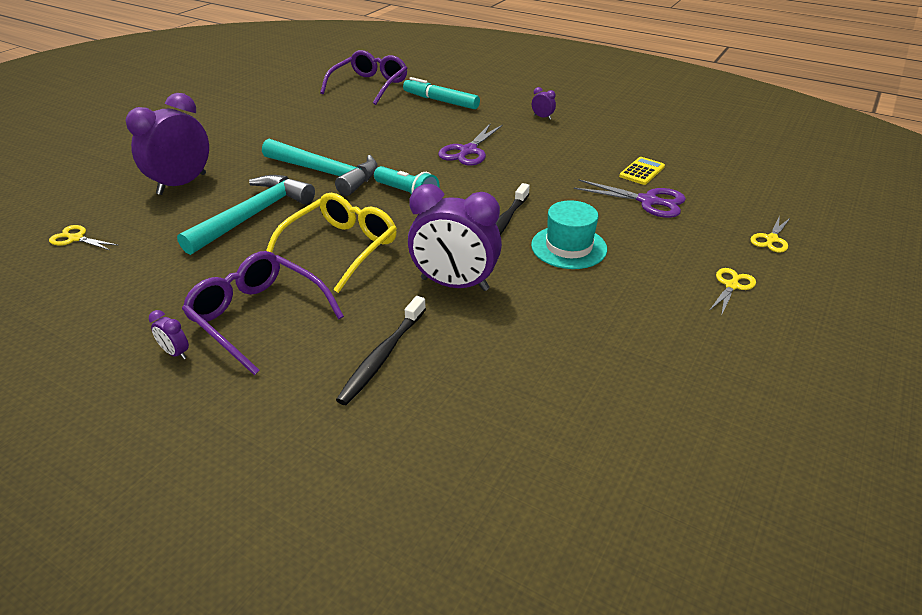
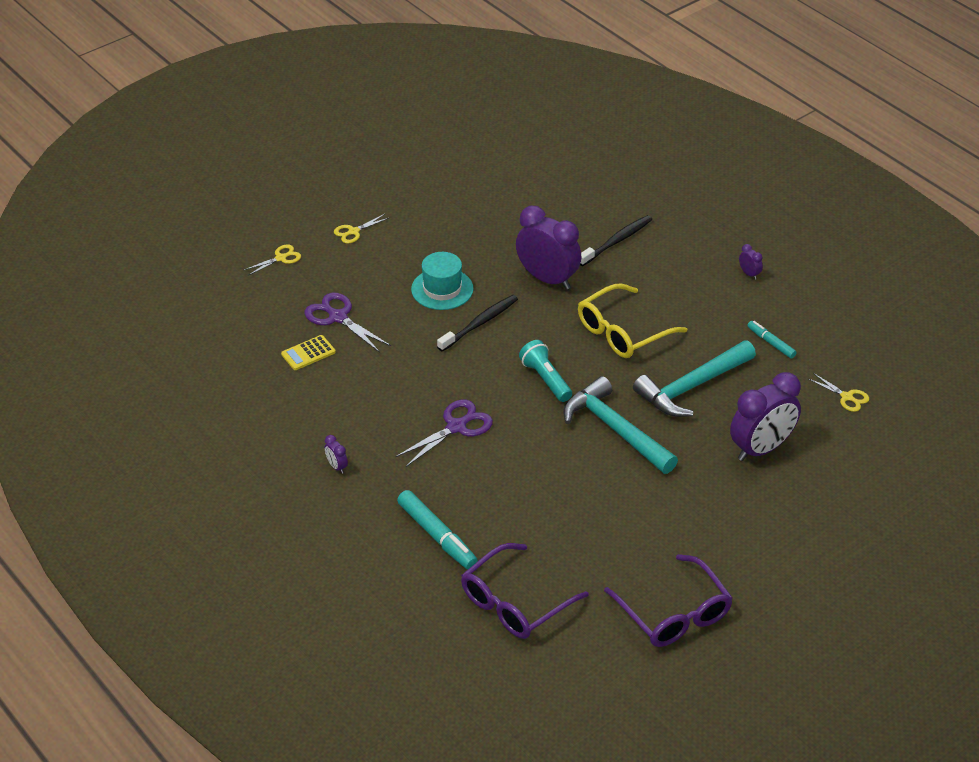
camera: 160 degrees left, 5 degrees up
(157, 273) = (771, 343): none -> turquoise marker
(258, 317) = (693, 286): purple glasses -> purple glasses (673, 613)

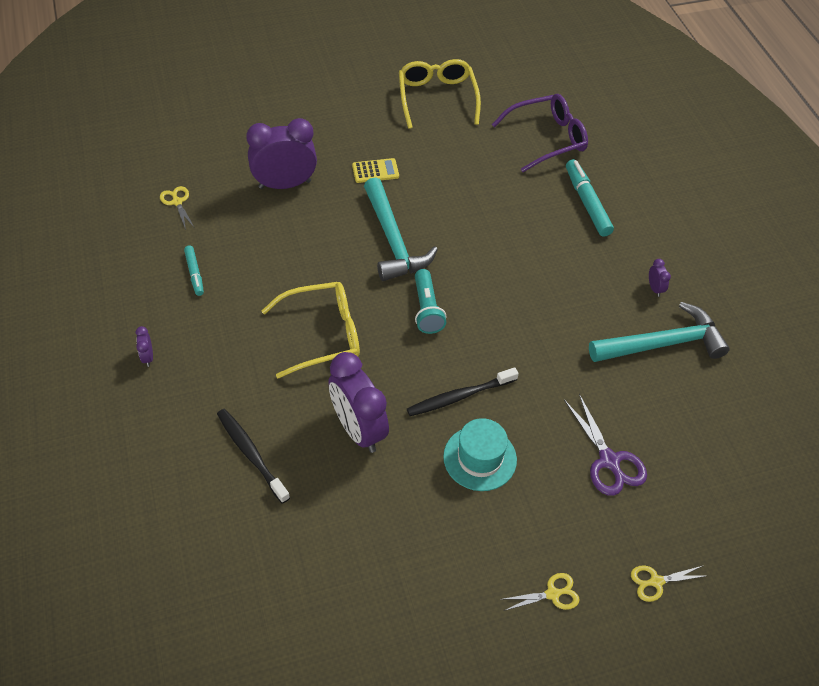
camera: 160 degrees left, 10 degrees up
(308, 353) = (653, 423): yellow calculator -> yellow calculator (375, 171)
(456, 427) = (532, 290): purple scissors -> none
(616, 241) = (251, 454): black toothbrush -> black toothbrush turned 75 degrees clockwise
(673, 613) = (437, 98): purple glasses -> yellow glasses
(692, 387) = (299, 256): turquoise hammer -> turquoise hammer (662, 344)

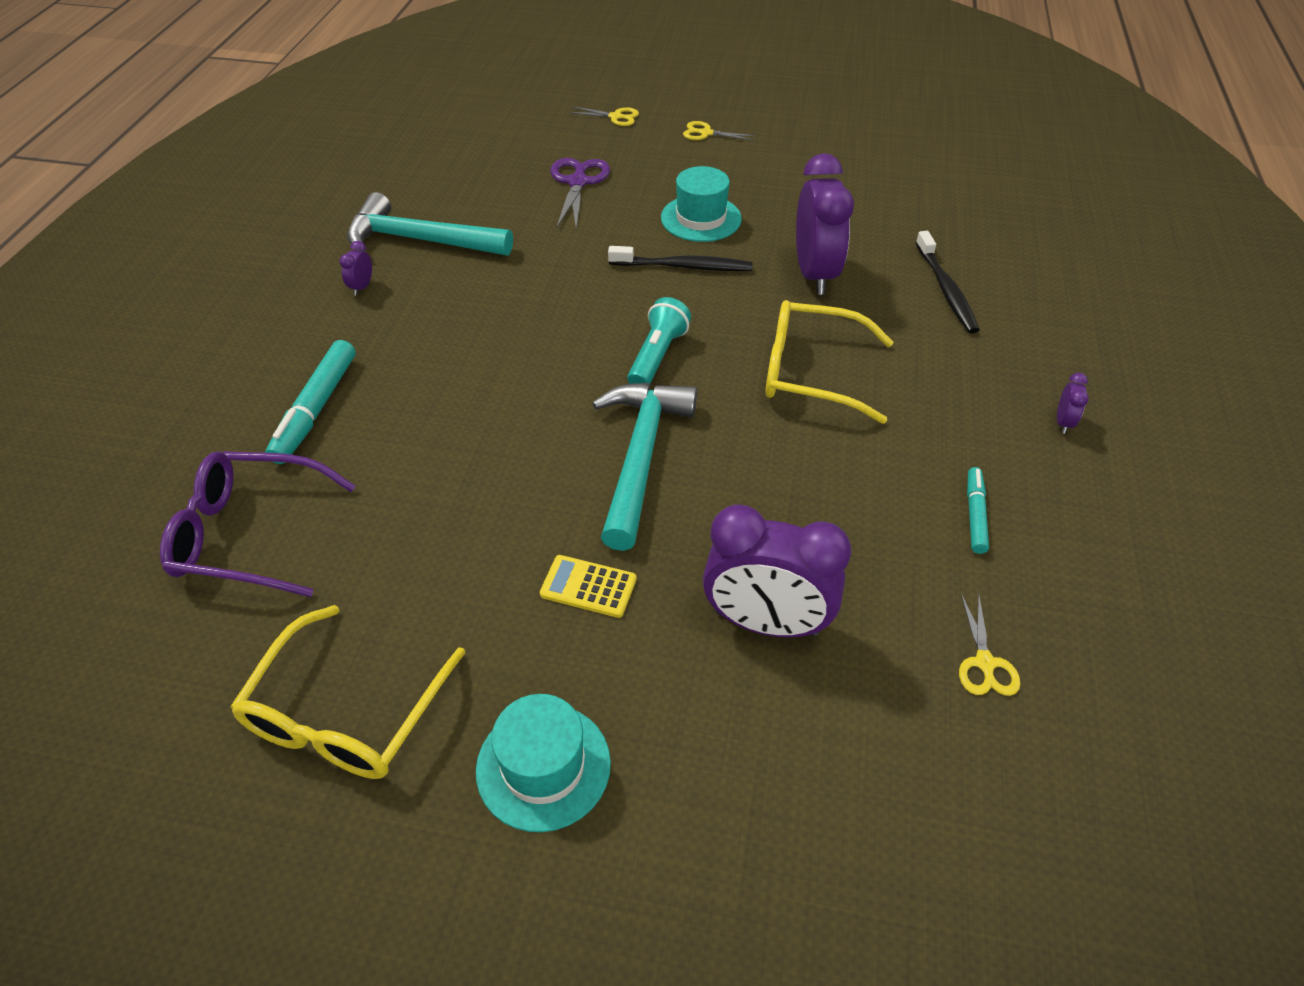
camera: 150 degrees left, 5 degrees down
(348, 108) = (543, 766): none -> turquoise hat

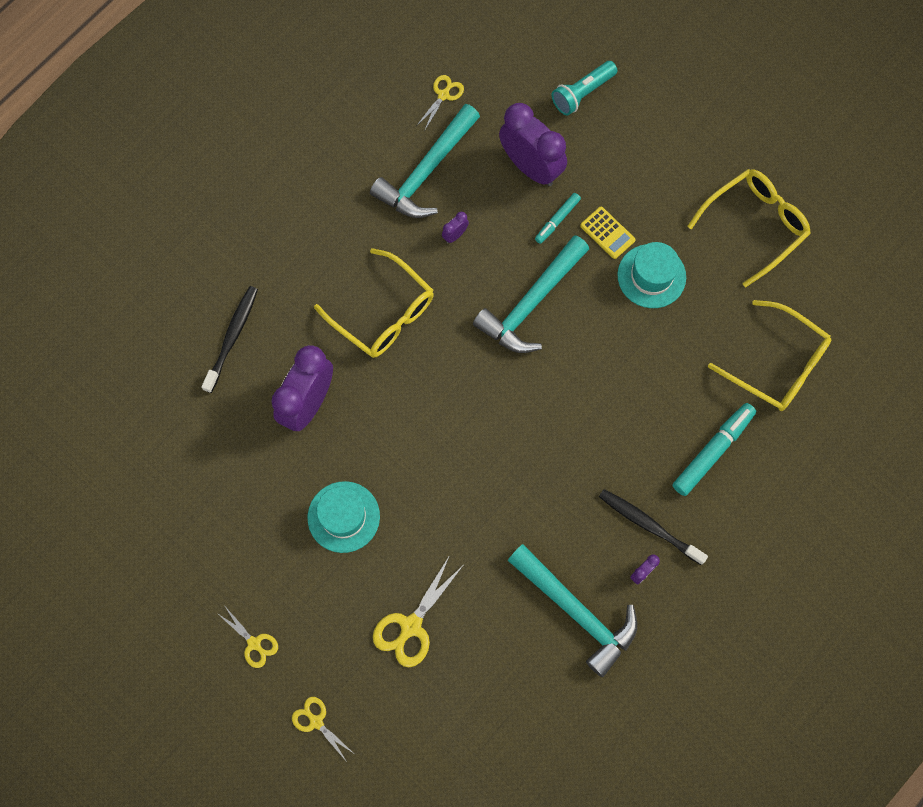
camera: 150 degrees left, 25 degrees up
(251, 534) = (776, 364): purple glasses -> yellow glasses
(543, 766) = (674, 154): turquoise hat -> turquoise hat (651, 276)
(578, 182) = (411, 626): purple scissors -> yellow scissors
(657, 356) = (471, 381): turquoise flashlight -> turquoise flashlight (582, 93)
(683, 266) = (395, 465): black toothbrush -> black toothbrush (649, 526)
(905, 543) = (426, 171): none -> turquoise hammer
(975, 514) = (376, 168): turquoise marker -> turquoise marker (557, 220)
(1063, 422) = (269, 196): purple clock -> purple clock (455, 235)

